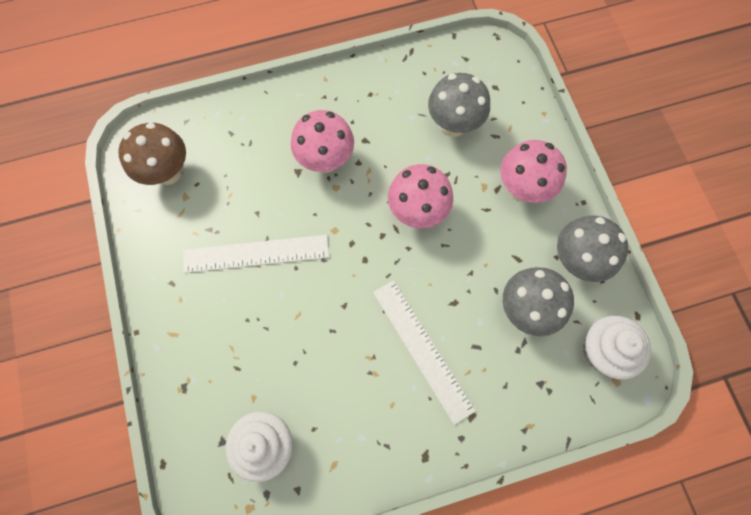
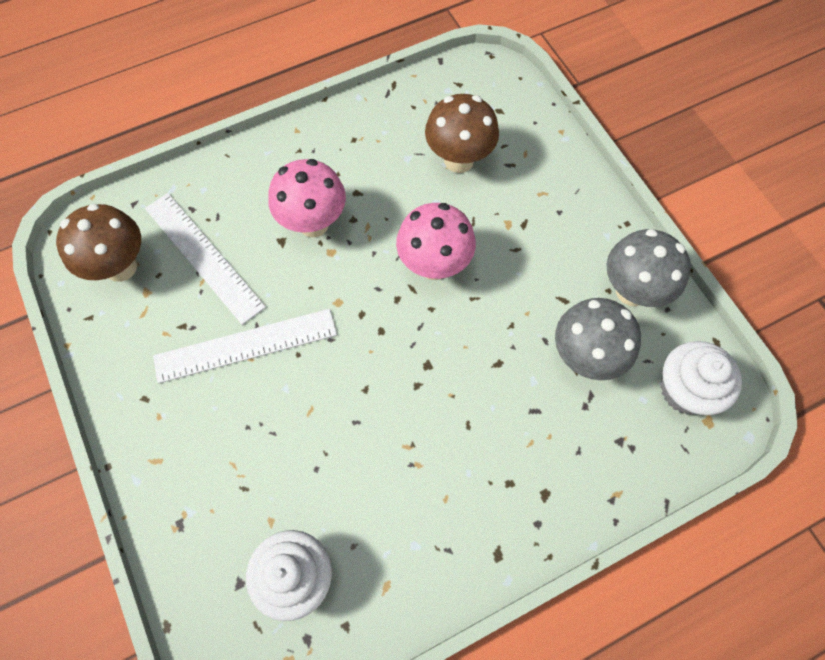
camera: 10 degrees left, 5 degrees down
(422, 349) = (470, 425): white ruler -> white ruler (204, 256)
(453, 125) = (459, 160): grey mushroom -> brown mushroom
(522, 189) = (553, 220): pink mushroom -> none

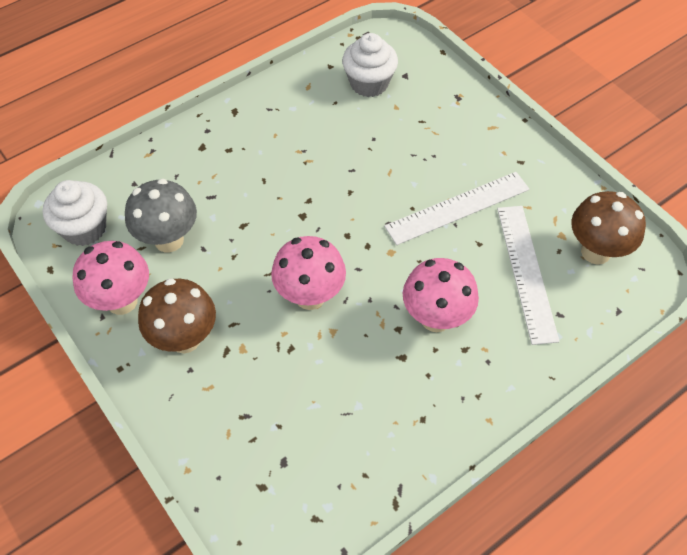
camera: 170 degrees right, 10 degrees down
(204, 256) = (526, 272): white ruler -> white ruler turned 45 degrees clockwise
(459, 160) = (301, 412): brown mushroom -> brown mushroom (185, 339)
(632, 291) = (122, 301): grey mushroom -> pink mushroom

